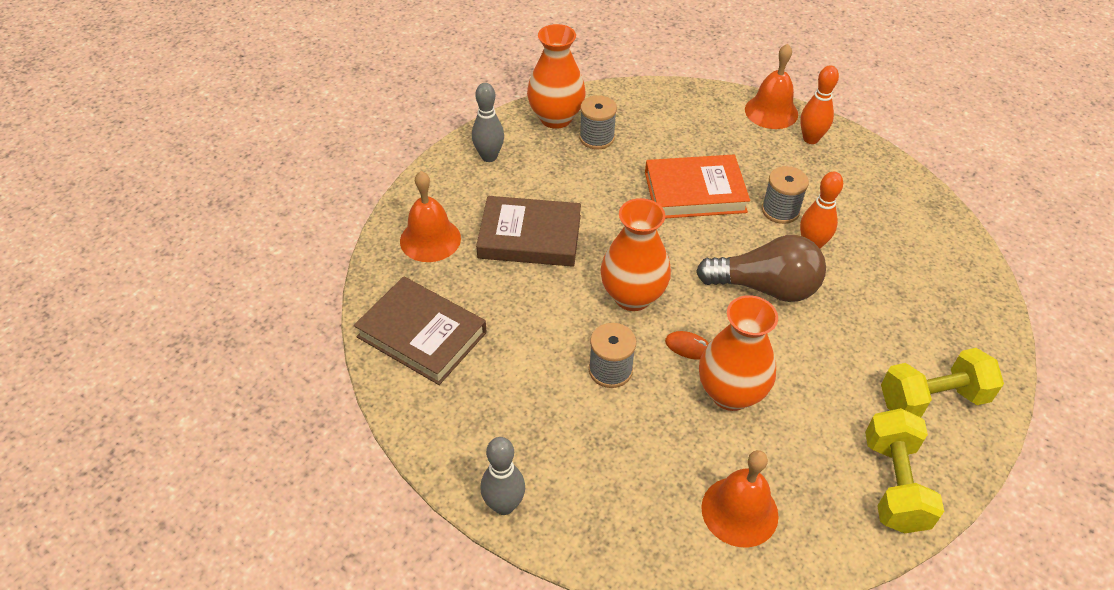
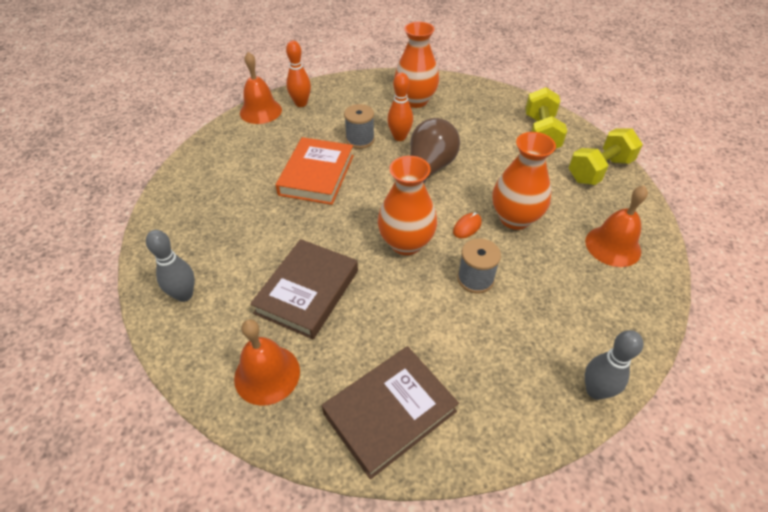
camera: 70 degrees left, 0 degrees up
(556, 118) = (170, 231): orange vase -> orange vase (415, 100)
(596, 138) = (217, 212): grey spool -> none
(894, 484) = (599, 170): yellow dumbbell -> yellow dumbbell turned 60 degrees counterclockwise

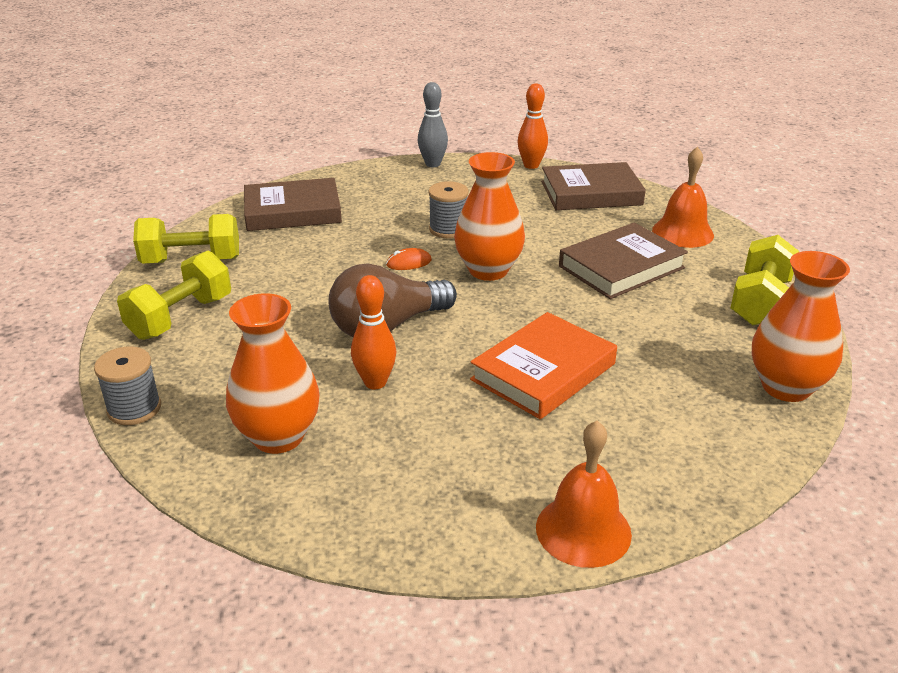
camera: 150 degrees left, 15 degrees down
(184, 295) = (760, 302): grey bowling pin -> yellow dumbbell
(301, 103) = (491, 516): orange bowling pin -> orange bowling pin (531, 165)
(360, 140) = (439, 400): grey spool -> grey spool (134, 409)
(515, 218) = (350, 254): orange vase -> orange vase (786, 387)
(613, 246) = (292, 211): orange bell -> brown book

